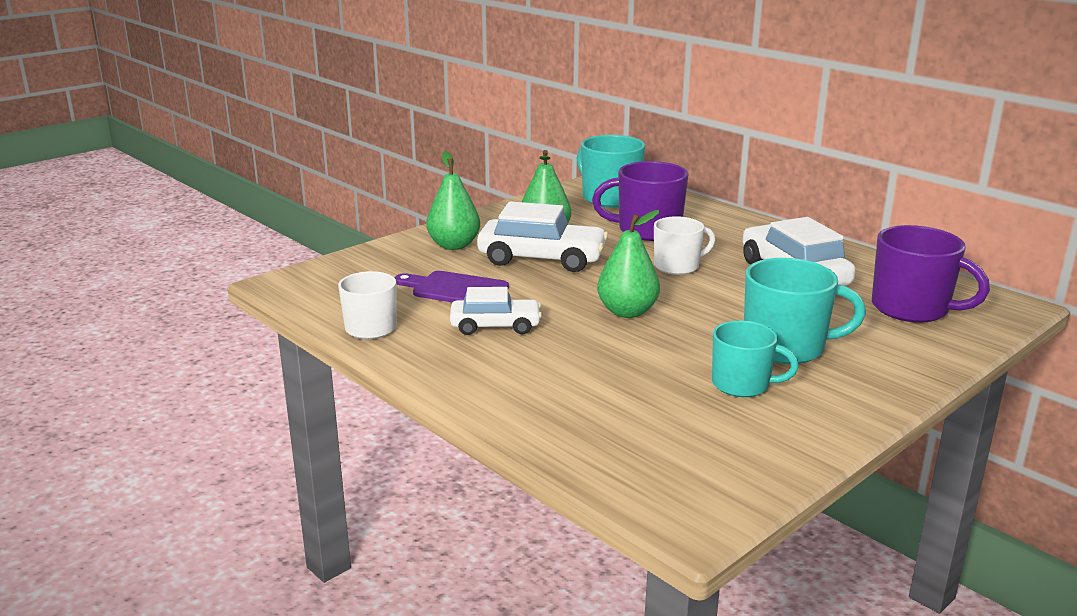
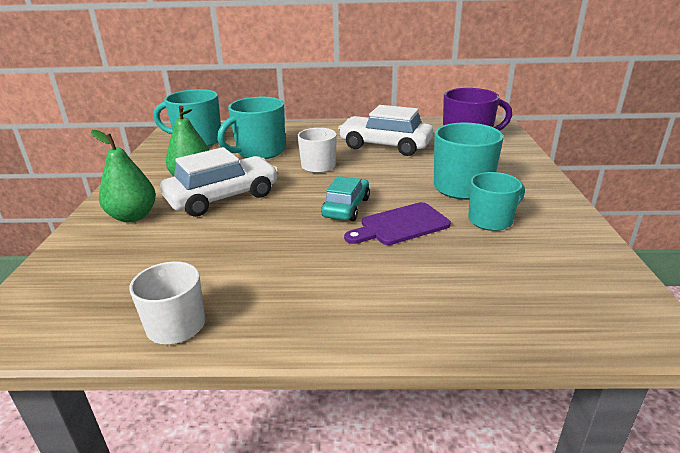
camera: 45 degrees left, 5 degrees up
(455, 289) = (195, 250): purple cutting board -> purple cutting board (400, 225)
(495, 326) = (280, 263): white car -> none
(627, 312) = (346, 208): green pear -> turquoise car
(647, 230) = (259, 152): purple mug -> turquoise mug

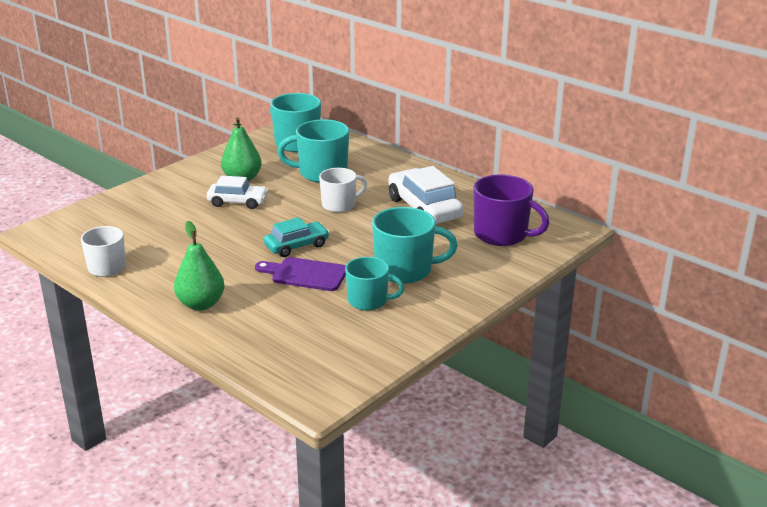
camera: 40 degrees right, 0 degrees up
(133, 216) = (171, 192): green pear -> green pear (201, 304)
(223, 197) = (238, 202): white car -> white car, size x0.62

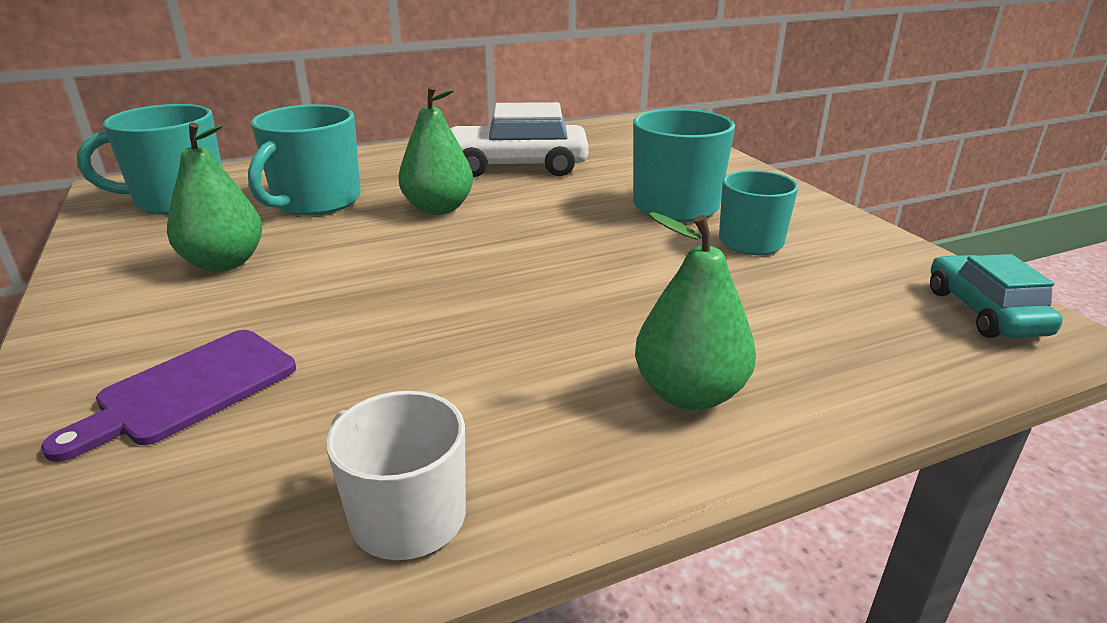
camera: 65 degrees left, 0 degrees up
(238, 202) = (310, 283): white car -> none
(296, 246) = (537, 261): turquoise car -> turquoise car (984, 312)
(305, 274) = (639, 271): purple cutting board -> purple cutting board (189, 390)
(339, 205) = (438, 209): white mug -> green pear
(502, 235) = (626, 146): purple mug -> none

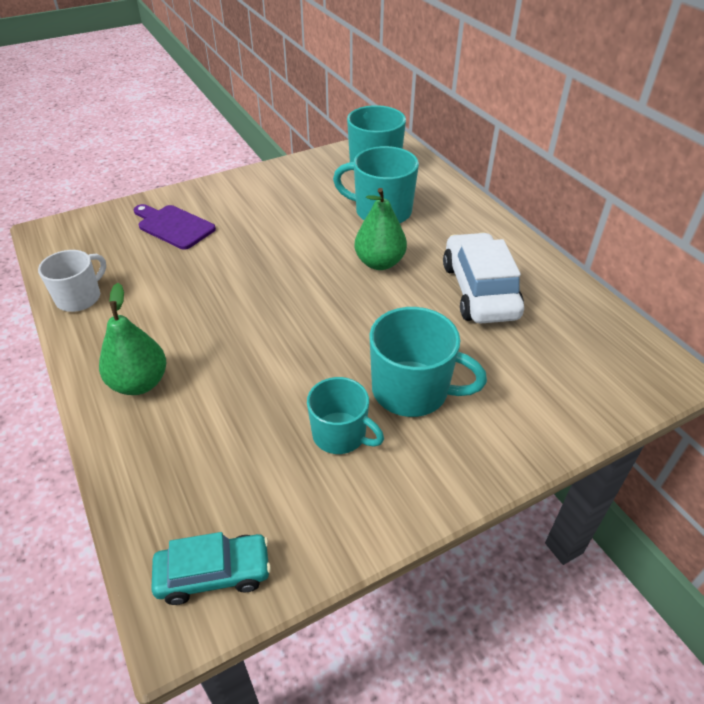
camera: 85 degrees right, 15 degrees up
(224, 263) = (291, 203): green pear -> none

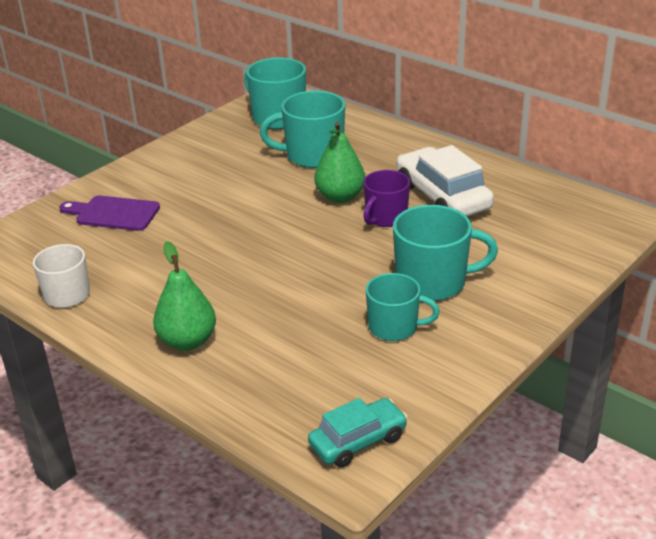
camera: 20 degrees left, 10 degrees down
(409, 298) = (385, 217): none -> purple mug

